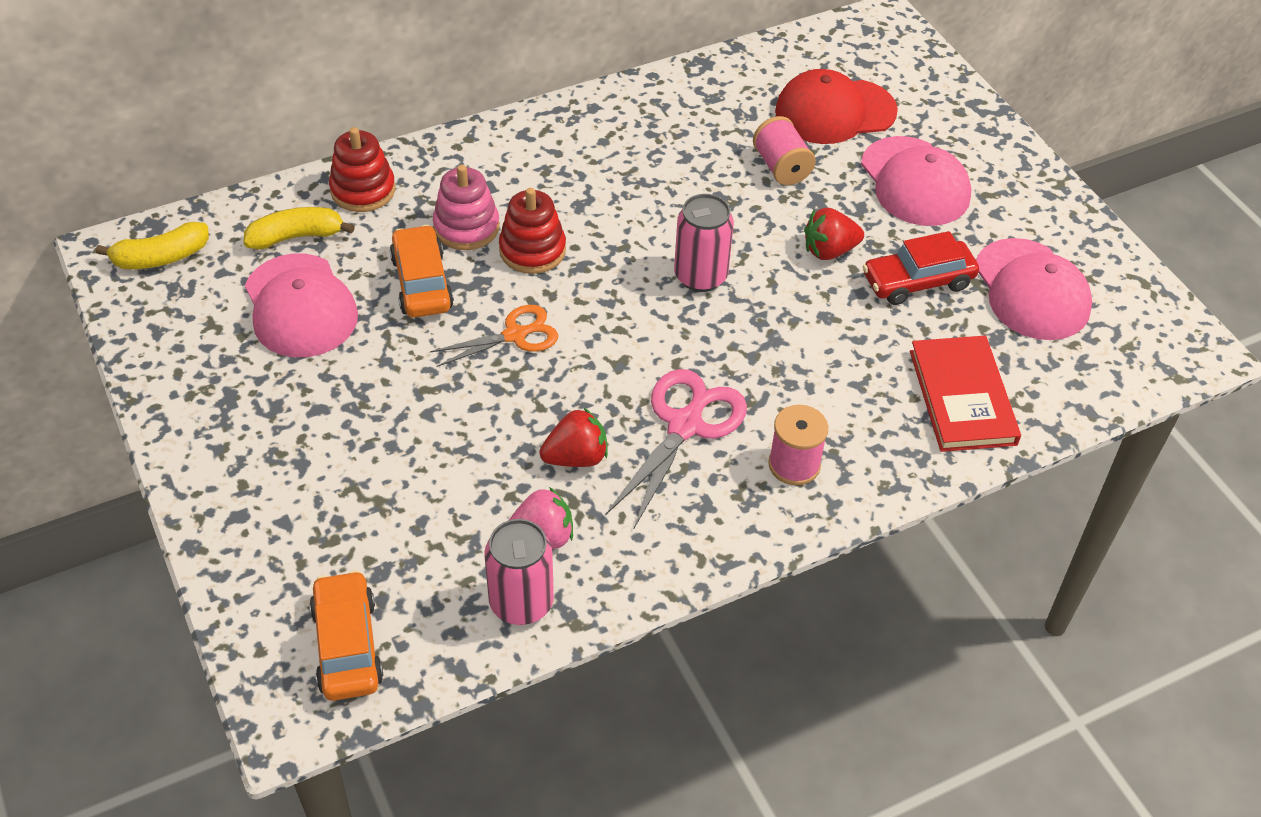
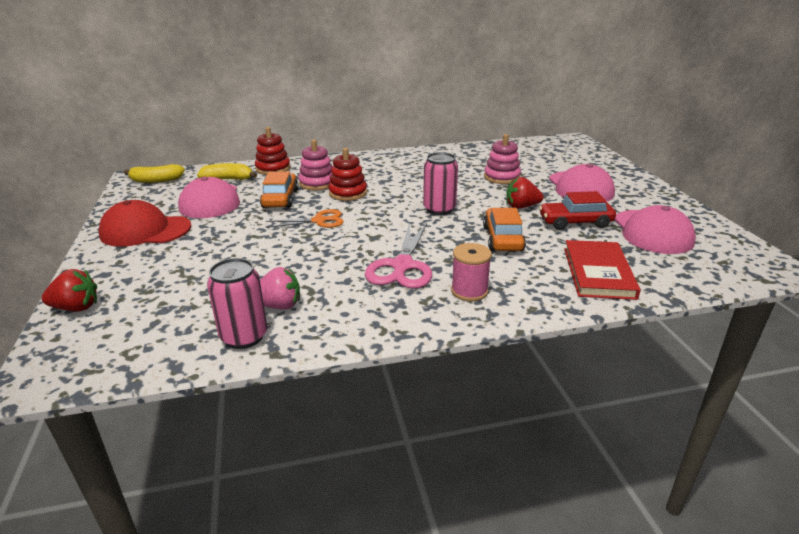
camera: 15 degrees right, 20 degrees down
(347, 645) = (112, 343): orange car -> orange car (502, 239)
(576, 457) = (325, 272): red strawberry -> red strawberry (76, 308)
(685, 426) = (402, 266): pink scissors -> pink scissors turned 150 degrees clockwise
(781, 167) = (502, 177): pink spool -> pink stacking toy
(835, 112) = (538, 163): red cap -> red cap (145, 230)

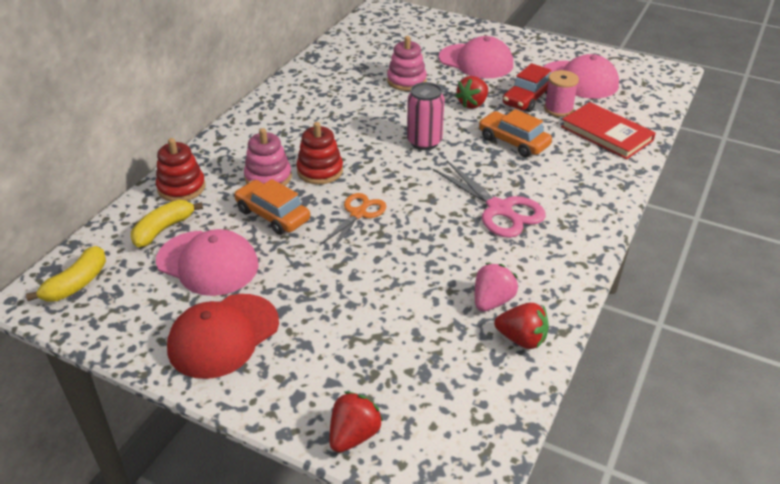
camera: 50 degrees left, 10 degrees up
(244, 337) = (521, 339): pink can -> red strawberry
(469, 291) = (571, 198): pink spool -> pink spool (558, 109)

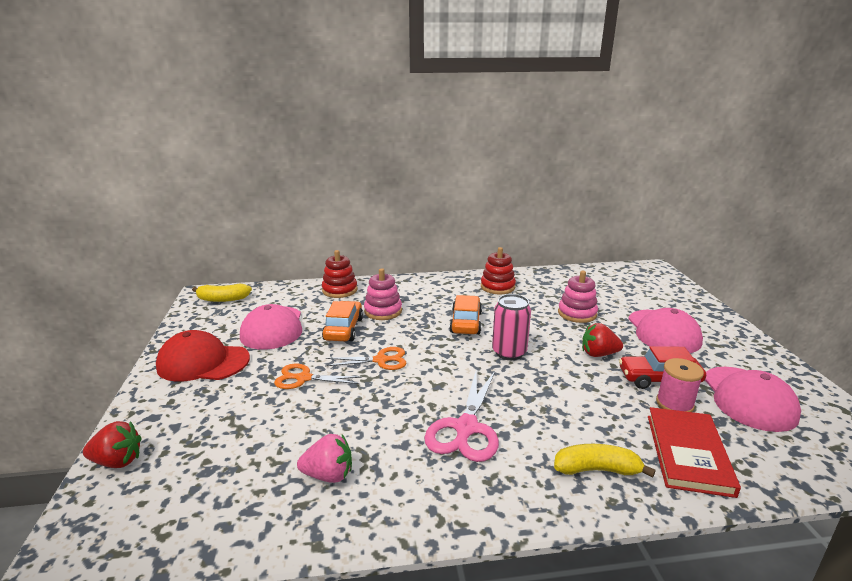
camera: 55 degrees right, 15 degrees down
(163, 229) = (293, 301): yellow banana -> yellow banana (597, 469)
(320, 171) = (413, 325): red stacking toy -> red stacking toy (497, 287)
(337, 271) = (304, 378): none -> orange scissors
(513, 142) = (577, 397): orange car -> orange car (465, 322)
(521, 339) = (286, 517): red strawberry -> none

